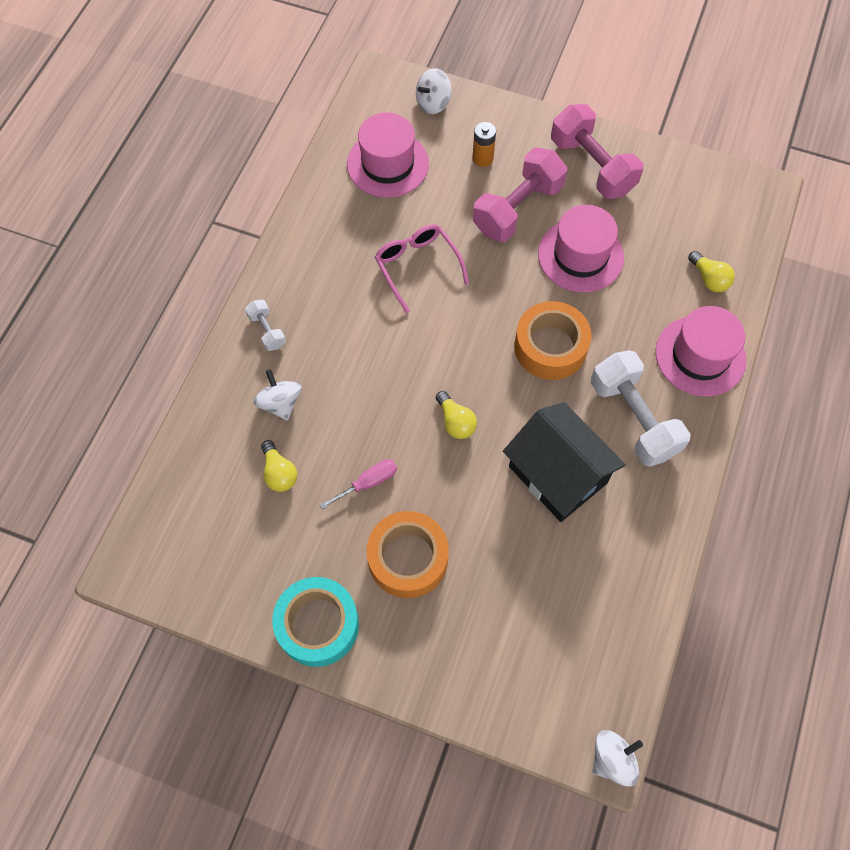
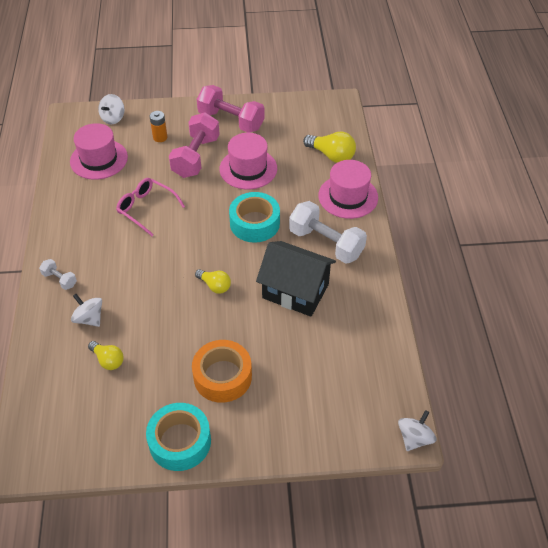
camera: 25 degrees left, 15 degrees down
(368, 483) = (173, 342): pink screwdriver -> none
(550, 347) = (254, 223): orange tape -> turquoise tape
(709, 279) = (331, 155): yellow light bulb -> yellow light bulb, size x1.56

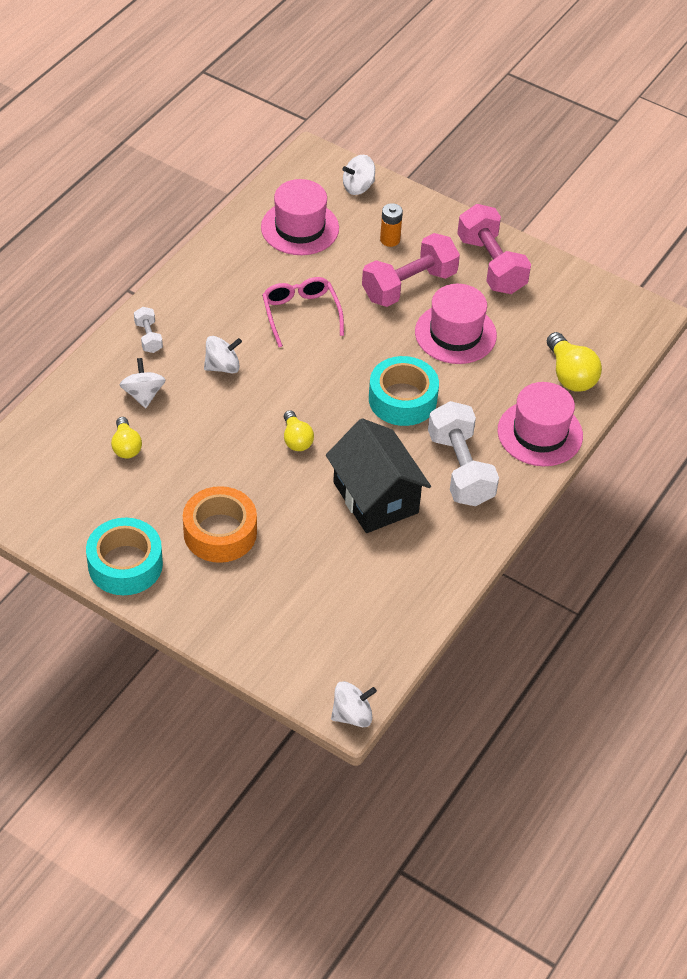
camera: 35 degrees right, 0 degrees up
(126, 269) = (222, 366): none -> white spinning top

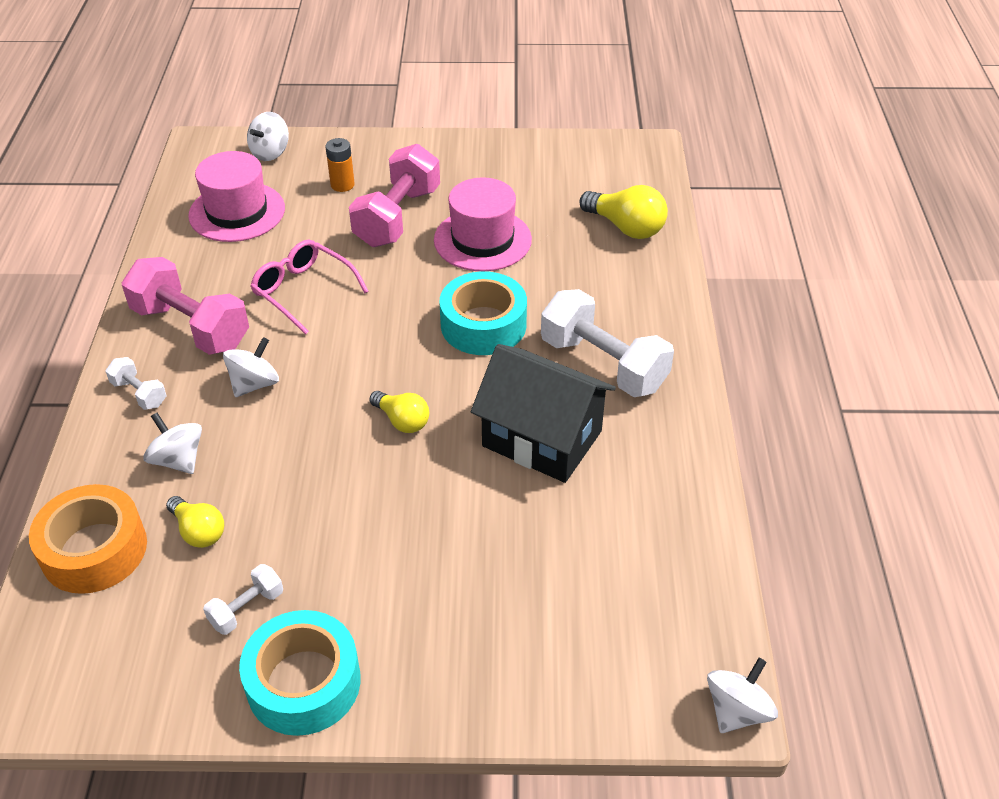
camera: 30 degrees left, 5 degrees down
(122, 507) = (247, 609): none -> white dumbbell
(220, 532) = (396, 574): orange tape -> orange tape (94, 550)
(491, 265) = (463, 166): pink dumbbell -> pink dumbbell (191, 327)
(540, 433) = (648, 292): pink hat -> none

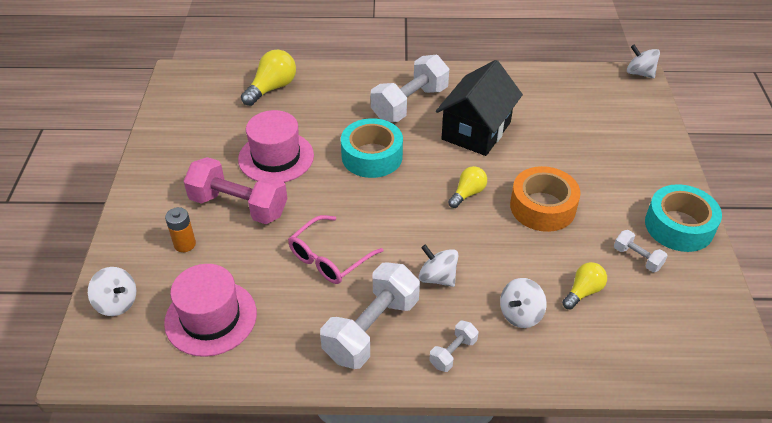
camera: 90 degrees left, 0 degrees up
(94, 550) = (613, 351): orange tape -> orange tape (542, 207)
(191, 327) = (372, 329): pink dumbbell -> white dumbbell

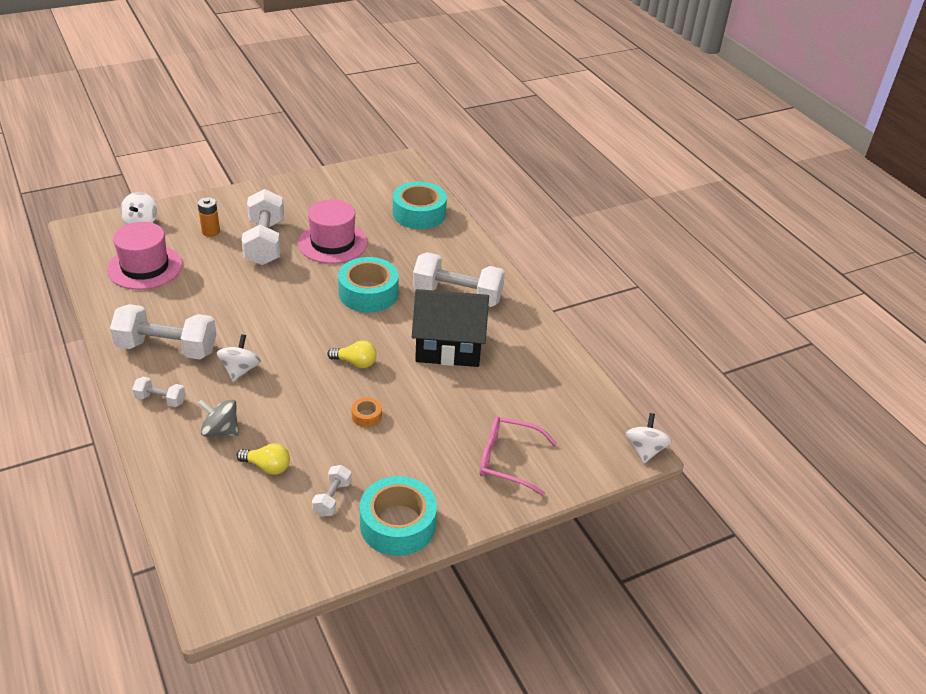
camera: 60 degrees right, 5 degrees down
(239, 206) = (265, 243): pink dumbbell -> white dumbbell
(272, 88) = (419, 213): yellow light bulb -> turquoise tape
(329, 258) = (232, 305): pink glasses -> pink glasses (508, 460)
(520, 314) = (220, 430): white spinning top -> grey spinning top
(542, 207) = (366, 416): orange tape -> orange tape, size x0.44

